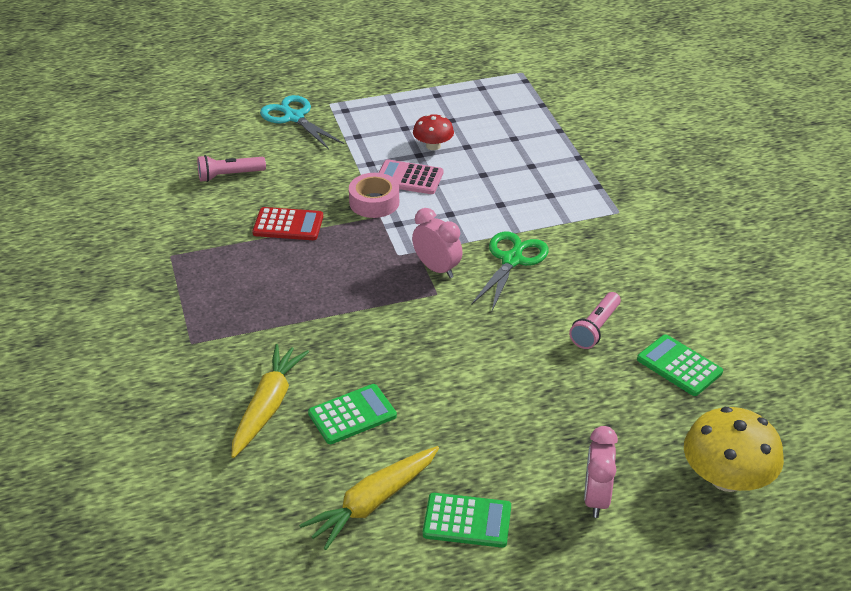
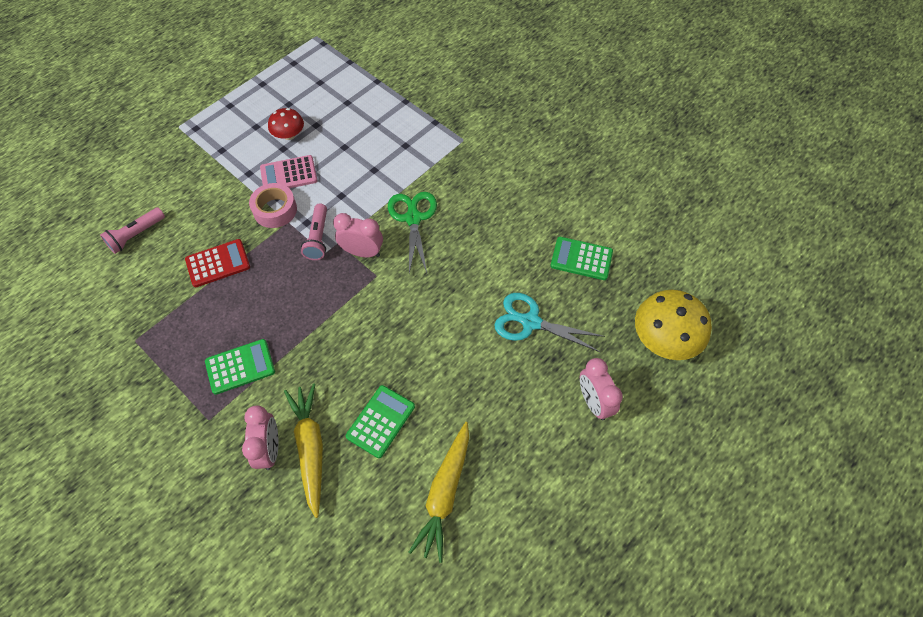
camera: 30 degrees left, 20 degrees up
(229, 390) = (269, 449): none -> pink clock
(294, 117) = (156, 152): turquoise scissors -> turquoise scissors (530, 322)
(467, 521) = (520, 471): green calculator -> green calculator (240, 367)
(595, 328) = (507, 253): pink flashlight -> pink flashlight (318, 238)

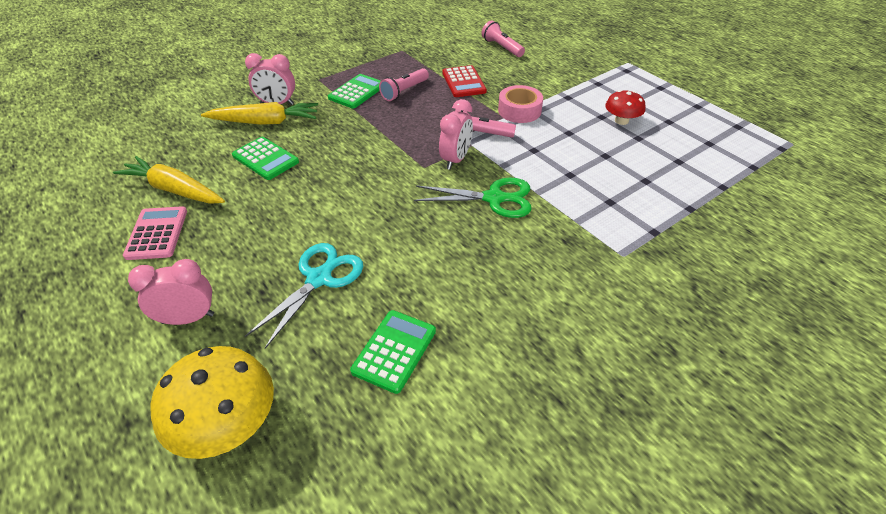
camera: 100 degrees right, 15 degrees down
(238, 317) = (404, 91): none -> pink flashlight
(240, 367) = (357, 92): green calculator -> green calculator turned 135 degrees counterclockwise
(289, 174) = (565, 119): pink calculator -> pink calculator (157, 233)

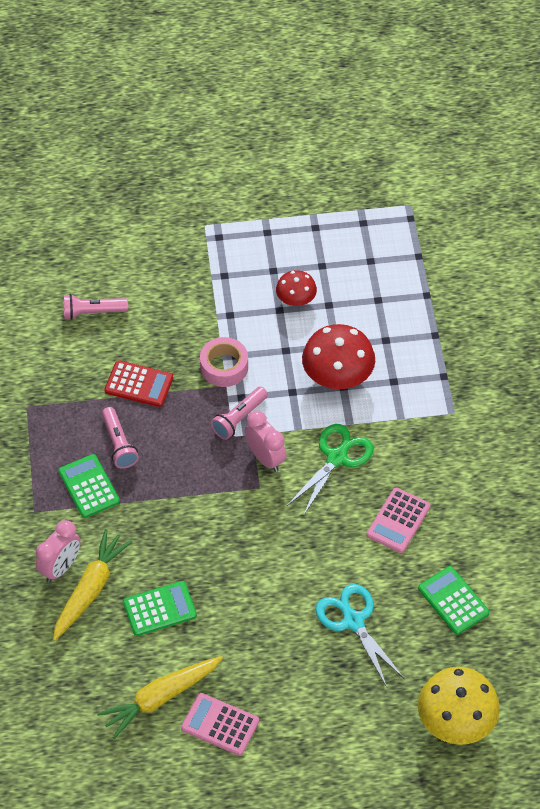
camera: 60 degrees left, 10 degrees up
(188, 318) = (342, 722): pink clock -> none
(461, 265) = (398, 521): none -> pink calculator
(577, 167) = (337, 375): none -> red mushroom

